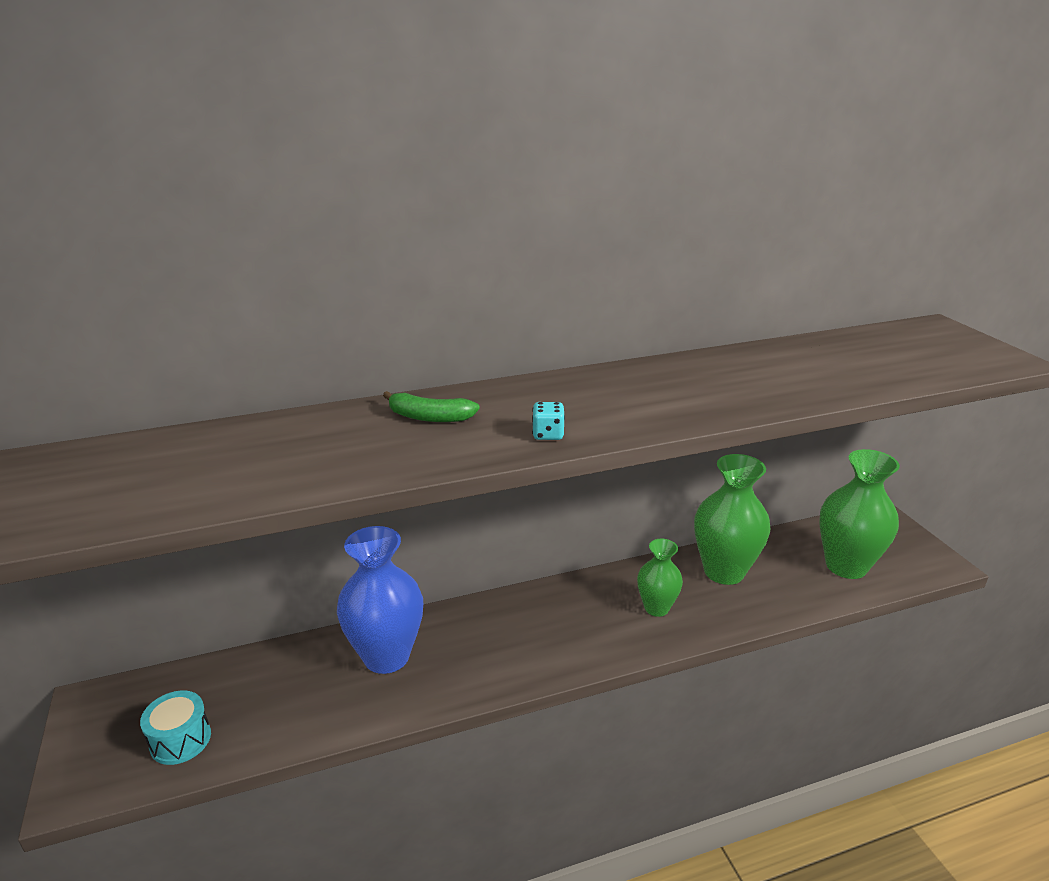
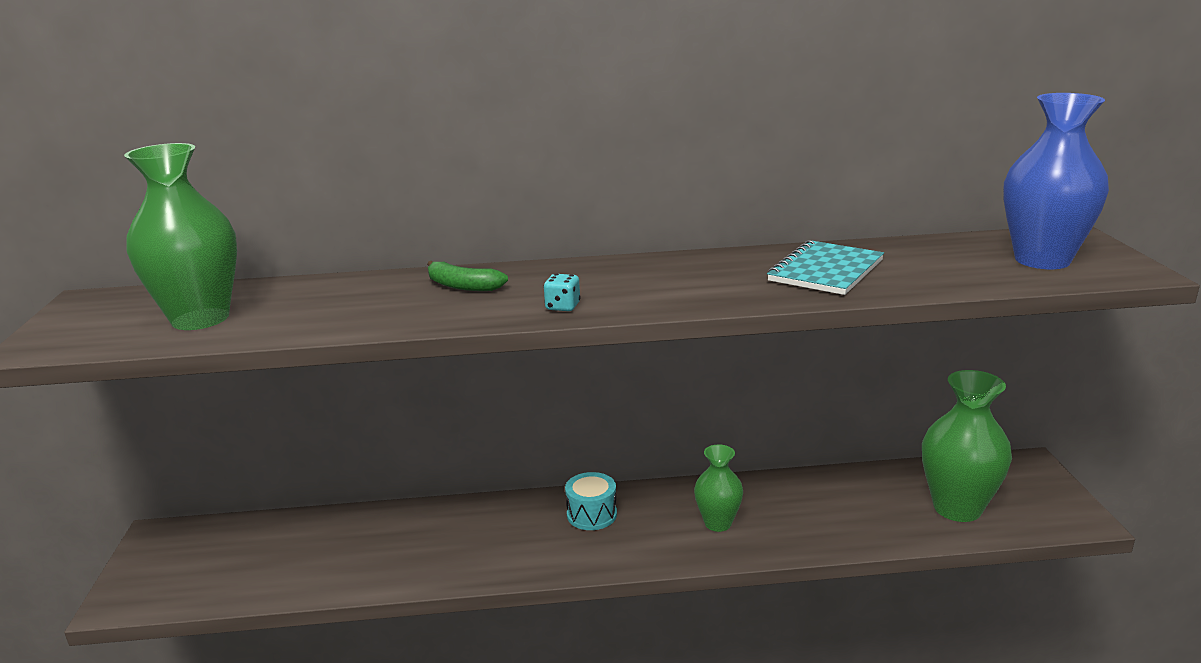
camera: 15 degrees right, 5 degrees down
(180, 740) = (219, 576): turquoise drum -> turquoise drum (591, 514)
(386, 656) = (426, 532): blue vase -> blue vase (1042, 260)
(724, 571) = (809, 497): green vase -> green vase (200, 318)
(764, 375) = (825, 271): none -> turquoise notebook

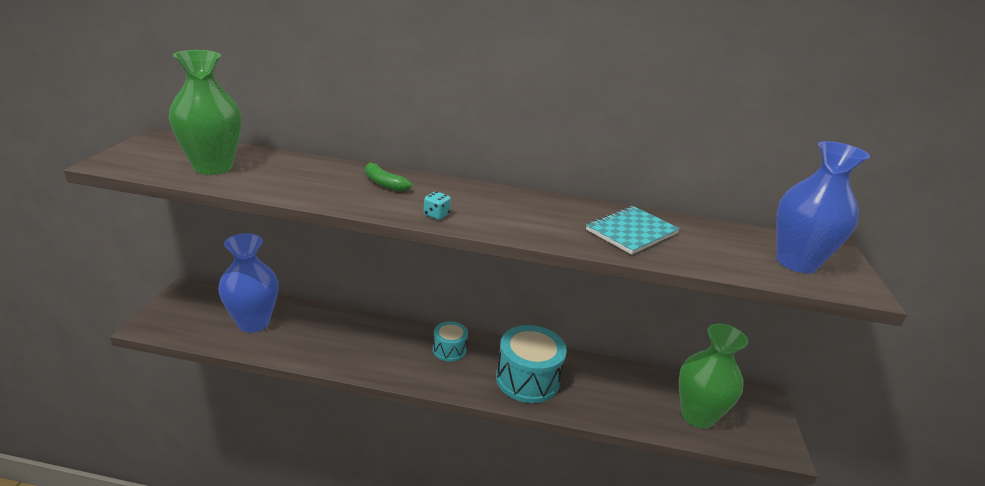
camera: 10 degrees right, 5 degrees up
(285, 554) = (253, 323): none -> blue vase
(718, 523) = (527, 379): green vase -> turquoise drum

